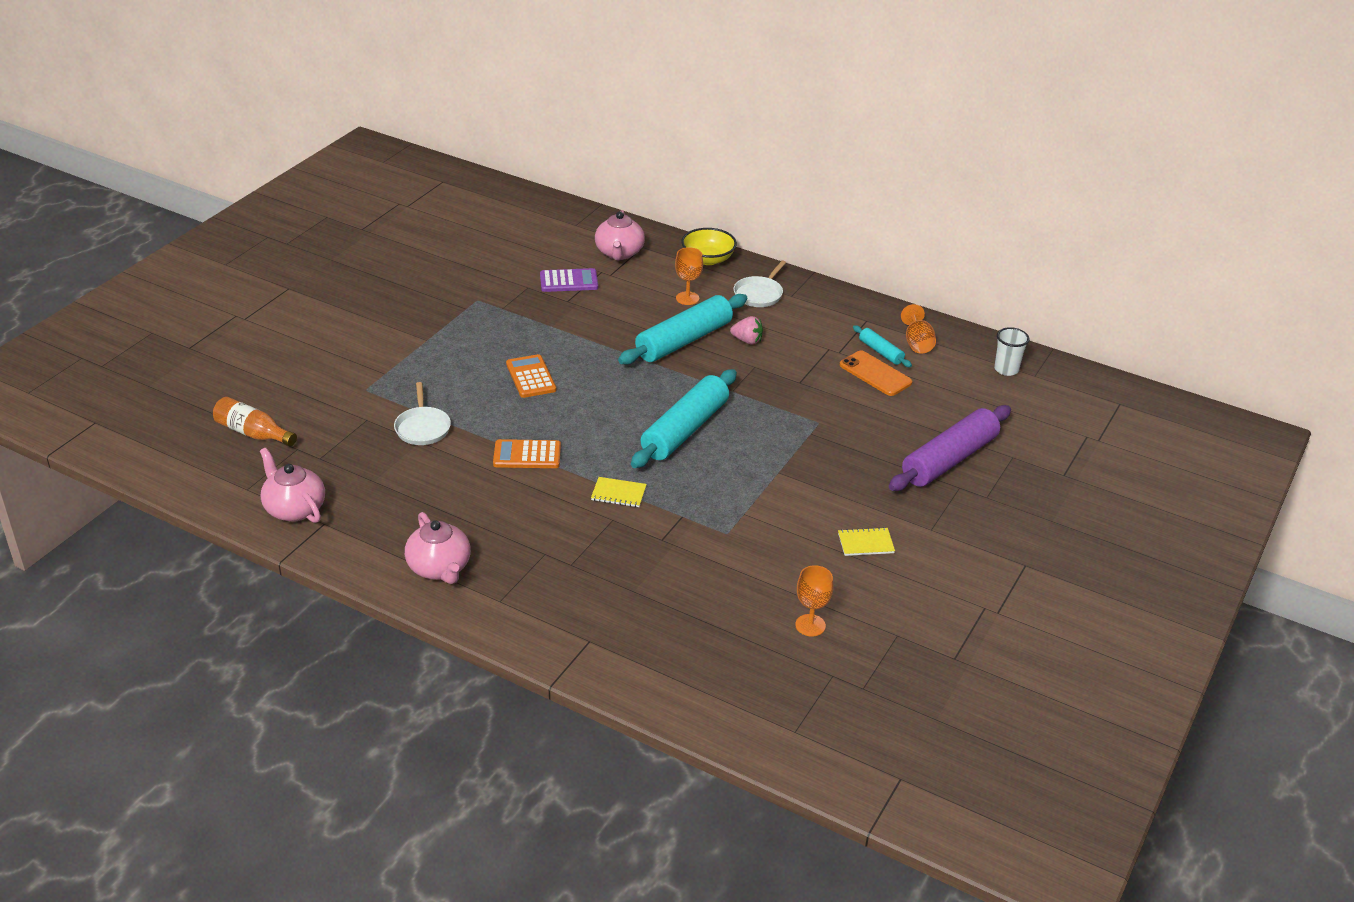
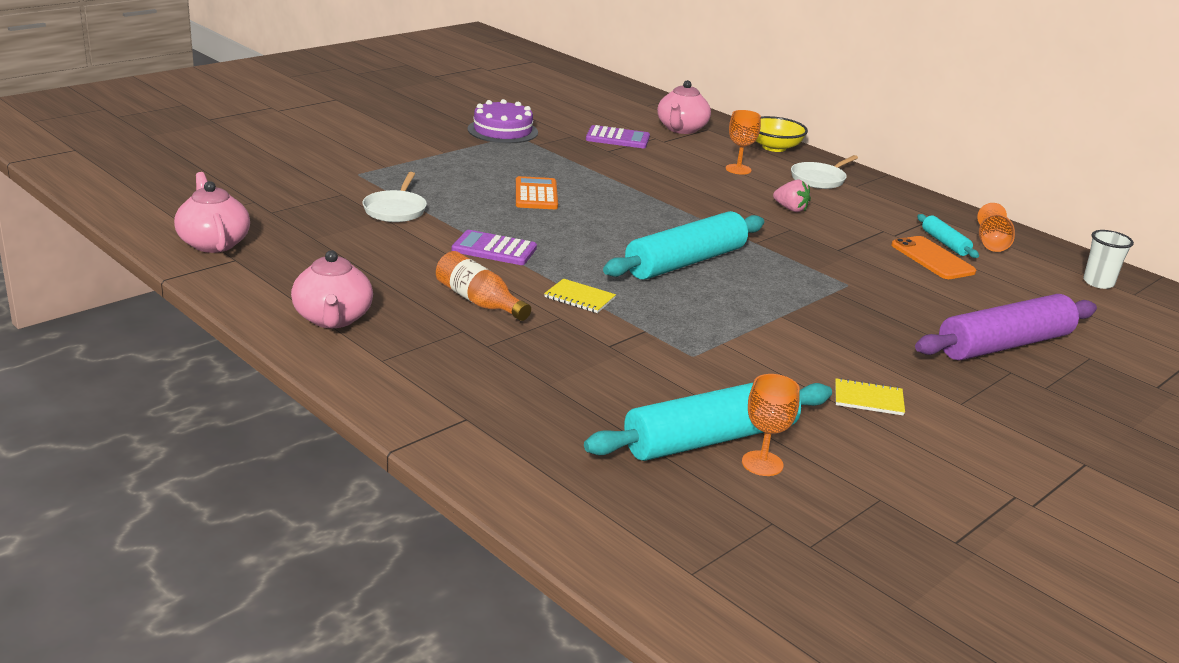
camera: 15 degrees right, 10 degrees down
(253, 433) = (219, 183): orange bottle -> orange bottle (478, 301)
(463, 296) = (502, 131): none -> purple cake
(527, 455) = (494, 249): orange calculator -> purple calculator
(684, 340) = (719, 197): turquoise rolling pin -> turquoise rolling pin (710, 438)

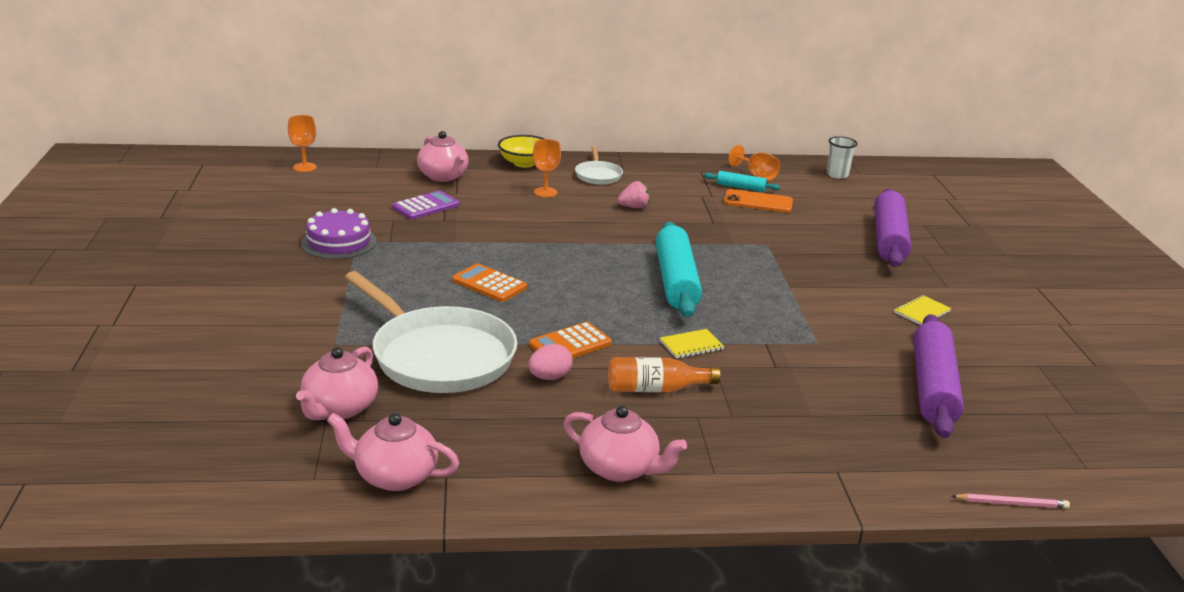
camera: 50 degrees left, 0 degrees up
(274, 201) = (339, 409): none -> pink teapot
(395, 210) = (439, 356): white pan -> white pan, size x2.13
(429, 256) = (549, 377): none -> pink egg
(494, 249) = (570, 344): purple calculator -> orange calculator
(542, 532) = (1011, 503): none -> pink pencil
(710, 438) = (932, 387): turquoise rolling pin -> purple rolling pin
(762, 463) = (975, 384): orange goblet -> orange goblet (304, 167)

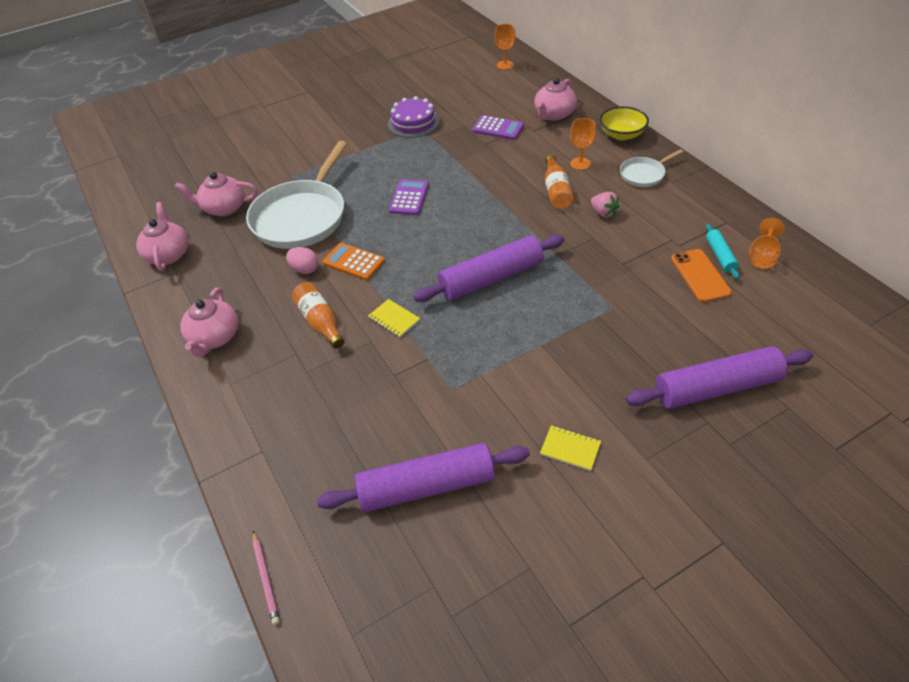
camera: 70 degrees right, 20 degrees up
(489, 284) = (409, 198): orange calculator -> purple calculator
(575, 214) = (556, 191): none -> orange bottle
(676, 281) = (491, 278): turquoise rolling pin -> purple rolling pin
(837, 175) = (841, 309): white cup -> none

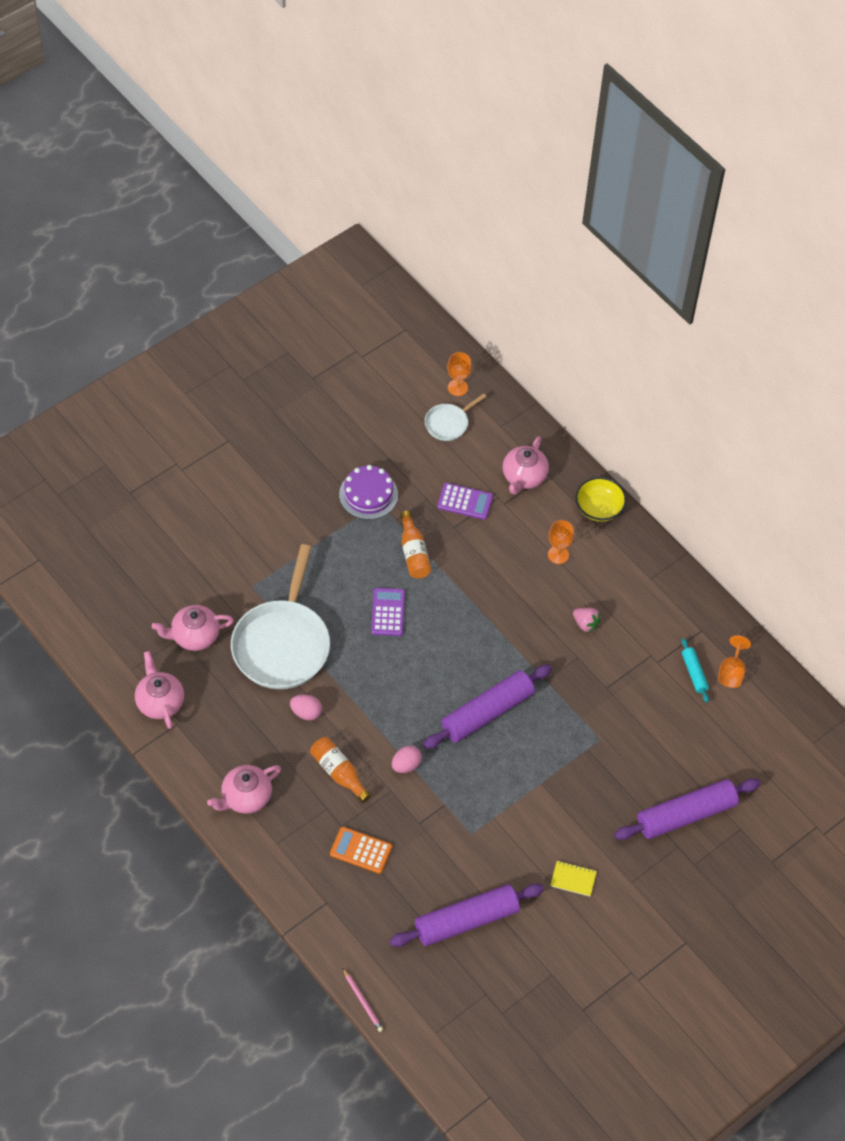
camera: 15 degrees left, 10 degrees up
(215, 338) = (245, 797): pink teapot -> pink teapot turned 60 degrees clockwise
(354, 262) = (352, 701): orange calculator -> orange calculator (361, 850)
(394, 319) = (406, 765): yellow notebook -> pink egg
(556, 191) = (537, 596): orange bottle -> orange bottle (414, 553)
(644, 174) = (623, 568): white pan -> white pan (448, 423)
(700, 276) = (675, 698): orange phone -> none

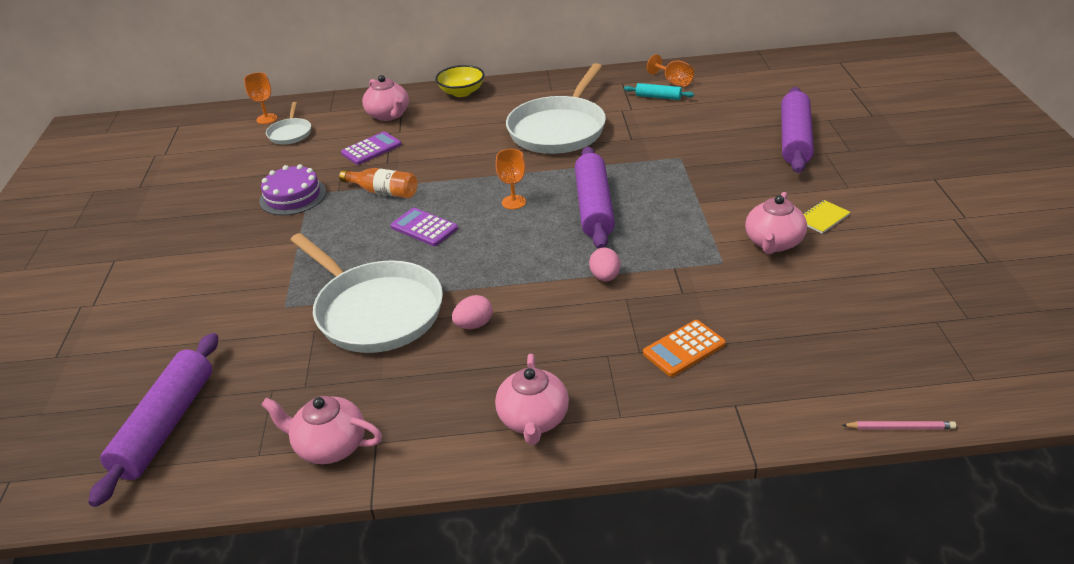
camera: 50 degrees left, 20 degrees down
(194, 636) = (284, 377): pink teapot -> pink teapot (773, 243)
(338, 772) = (570, 329): orange bottle -> none
(466, 920) = (829, 302): purple rolling pin -> purple rolling pin (166, 425)
(558, 554) = (479, 122): orange goblet -> orange goblet (513, 202)
(585, 624) = (559, 129): pink strawberry -> white pan

